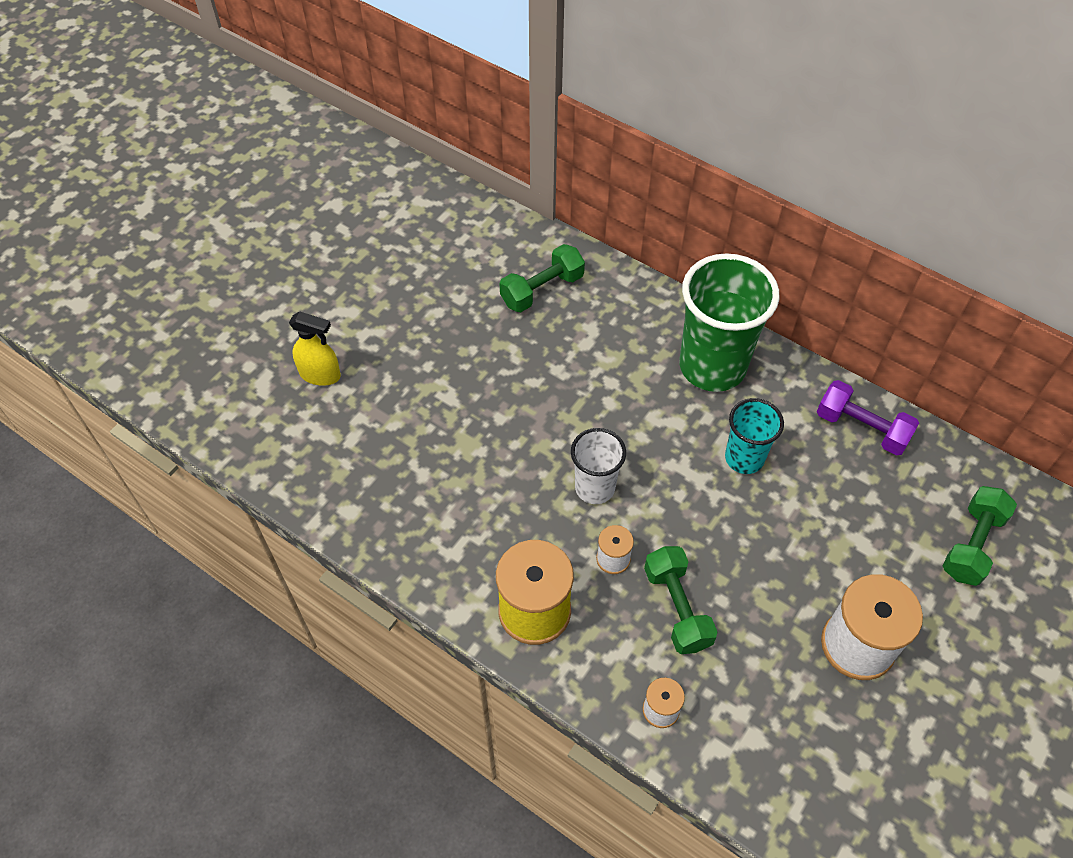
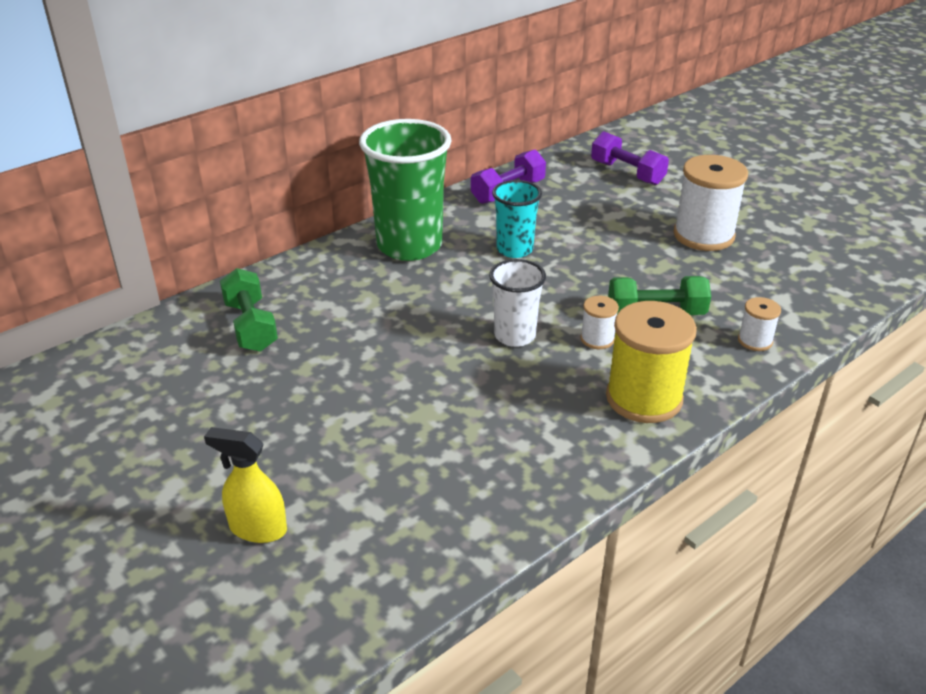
camera: 75 degrees left, 20 degrees down
(320, 374) = (257, 528): yellow spray bottle -> yellow spray bottle turned 105 degrees counterclockwise
(972, 544) = (627, 173): green dumbbell -> purple dumbbell

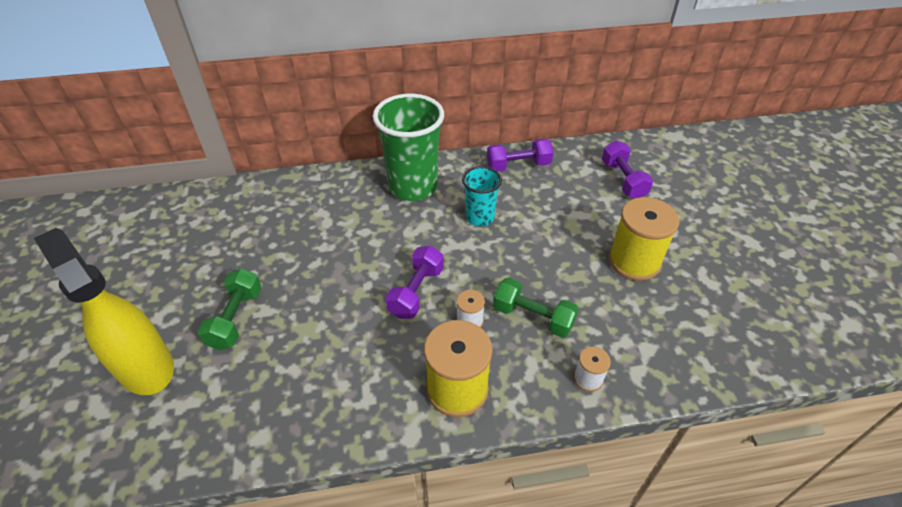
camera: 30 degrees right, 10 degrees up
(251, 326) = (268, 212): green dumbbell -> green dumbbell (236, 318)
(257, 528) = (145, 366): yellow spray bottle -> yellow spray bottle, size x1.91
(515, 336) = (416, 292): white cup -> purple dumbbell
(703, 235) = (634, 261): white spool -> yellow spool

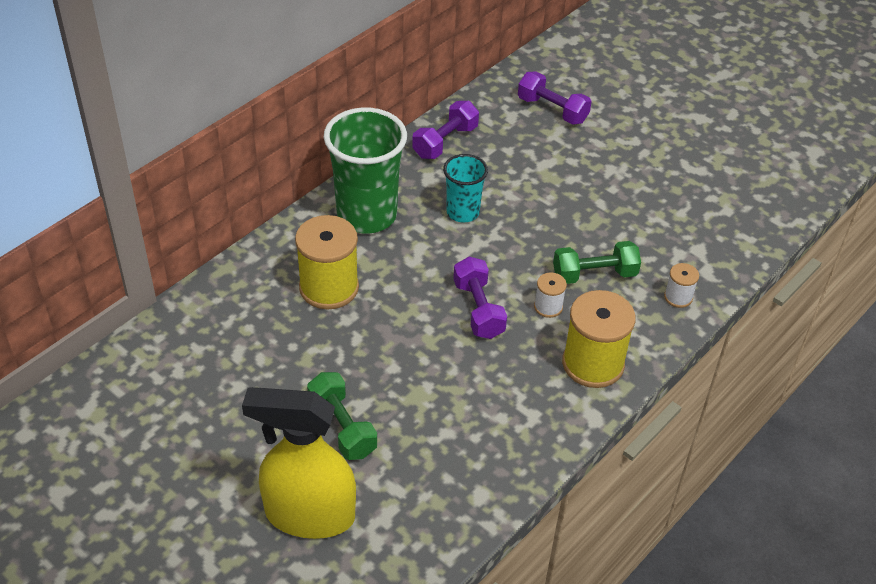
camera: 40 degrees left, 0 degrees up
(634, 261) = (628, 183): yellow spool -> yellow spool (329, 287)

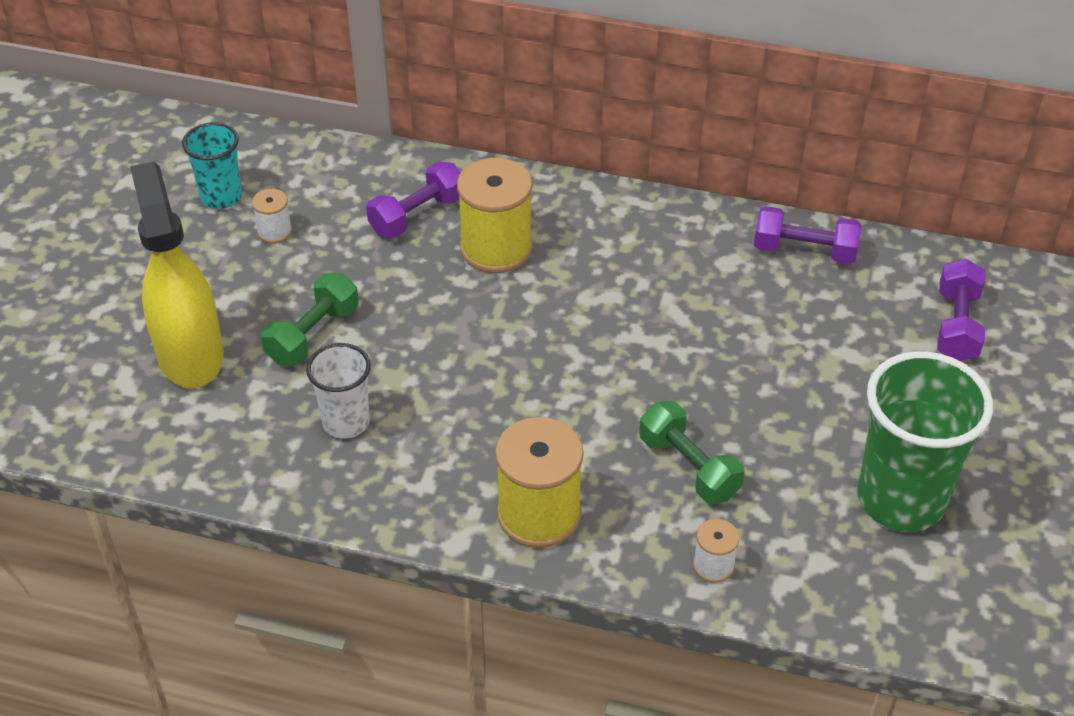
camera: 65 degrees right, 0 degrees up
(367, 215) = (627, 234): green cup -> green cup (901, 499)
(446, 439) = (346, 422): none -> white cup
(462, 212) = (697, 310): turquoise cup -> turquoise cup (221, 197)
(478, 309) = (552, 380): purple dumbbell -> purple dumbbell (417, 215)
(548, 307) = (601, 441): white spool -> white spool (274, 231)

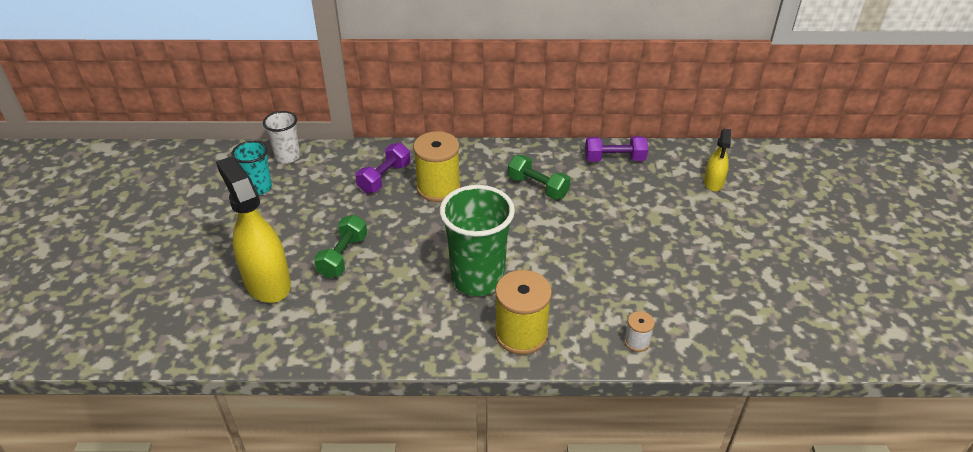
camera: 15 degrees left, 5 degrees down
(274, 231) = (299, 202): white spool -> none
(346, 422) = (381, 303): white cup -> white cup (287, 157)
(689, 467) = (599, 288): green dumbbell -> green dumbbell (538, 187)
(901, 499) = (726, 281): green cup -> green cup (477, 279)
(956, 325) = (713, 183): purple dumbbell -> yellow spray bottle

